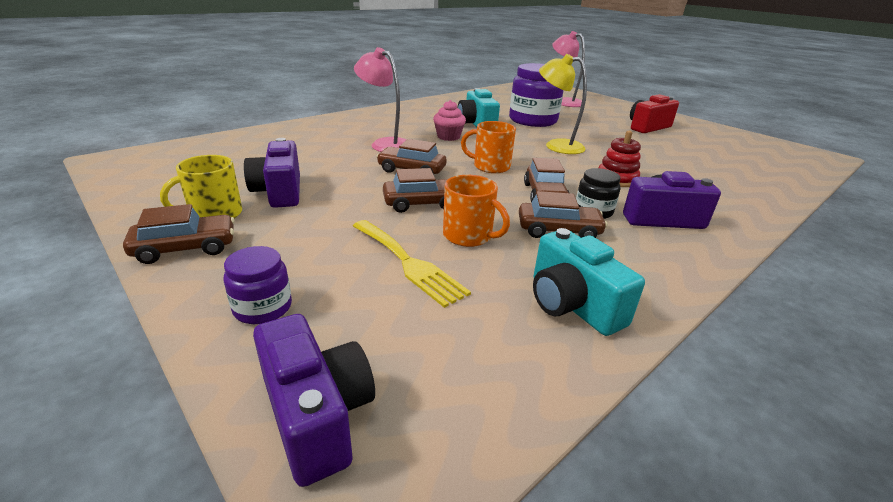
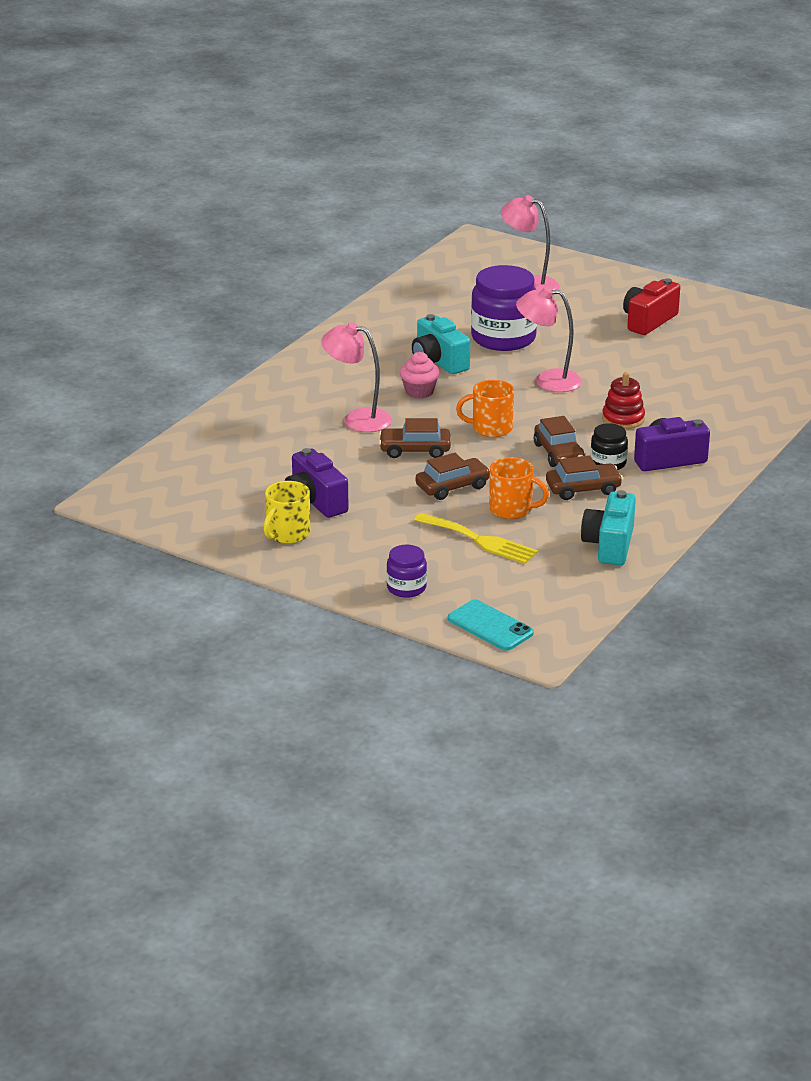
camera: 15 degrees left, 0 degrees up
(186, 248) = (303, 563): brown car -> none
(316, 415) = (490, 626): purple camera -> turquoise phone
(556, 146) = (548, 380): yellow lamp -> pink lamp
(572, 304) = (609, 545): turquoise camera -> turquoise camera turned 60 degrees clockwise

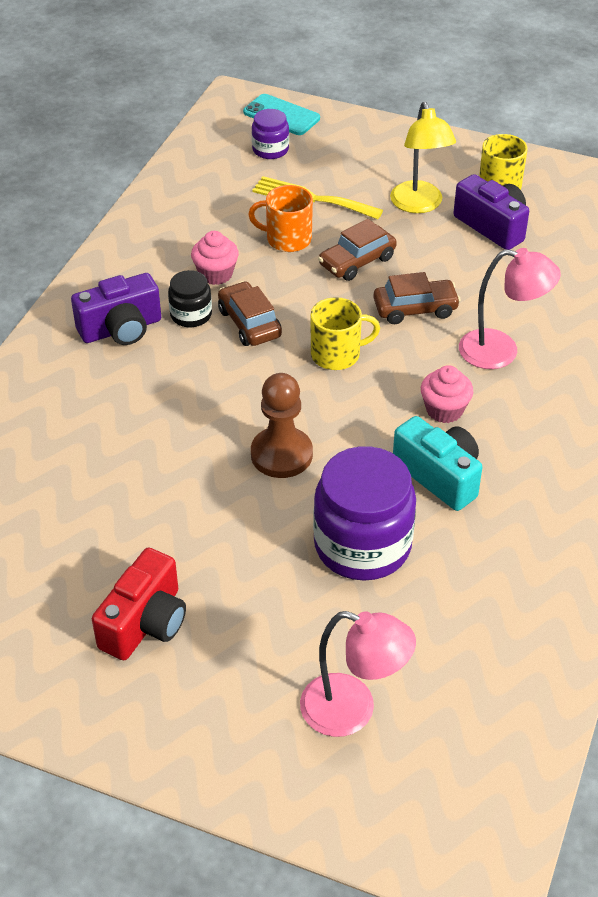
camera: 170 degrees right, 15 degrees up
(376, 525) = (419, 205): none -> yellow lamp
(406, 588) = (365, 142): purple jar -> purple jar (270, 150)
(491, 428) = (337, 354): orange mug -> yellow mug
(548, 380) = (281, 454): pink lamp -> brown pawn
(583, 489) = (216, 274): brown car -> pink cupcake
(609, 545) = (182, 207): turquoise camera -> none
(623, 419) = (176, 391): red stacking toy -> none

